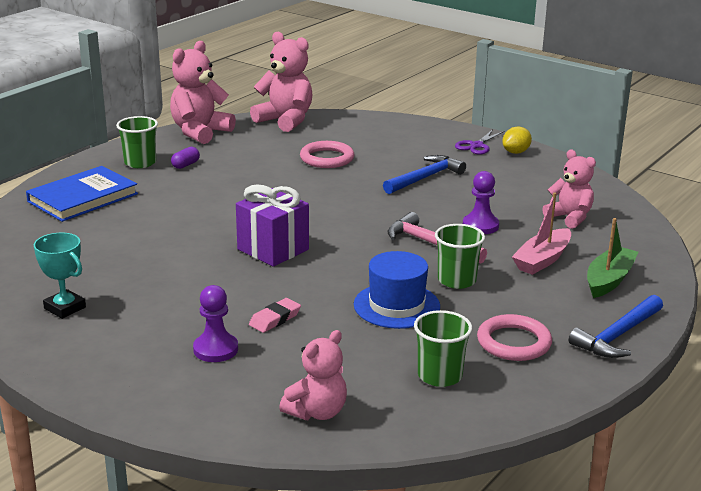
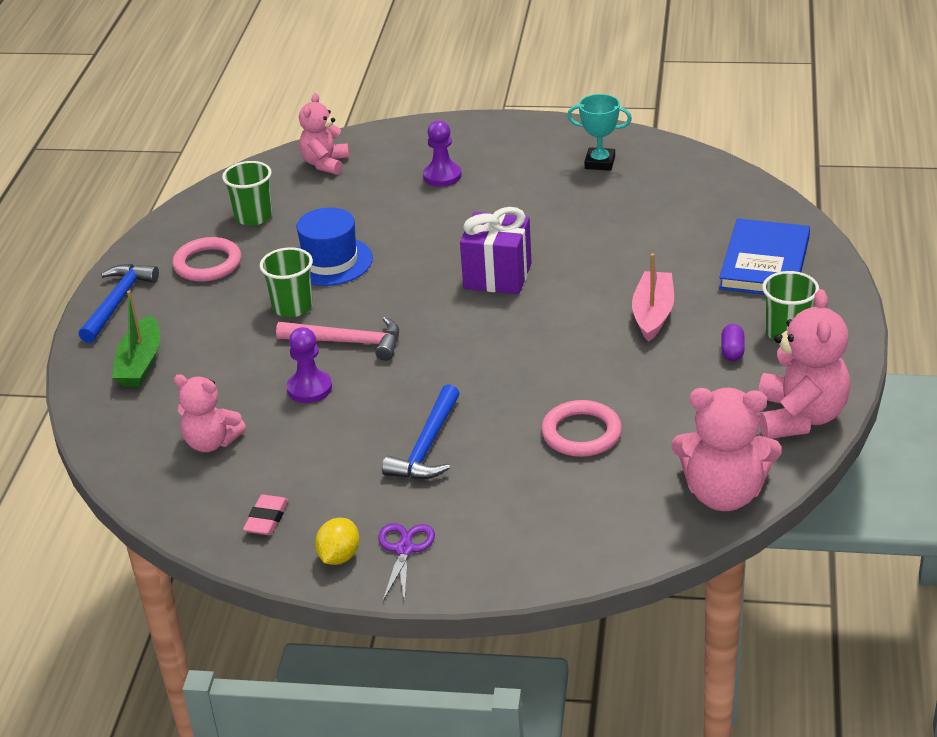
camera: 155 degrees right, 10 degrees up
(275, 319) = (422, 213): pink eraser -> pink eraser (266, 519)
(542, 260) = (218, 364): pink boat -> pink boat (653, 314)

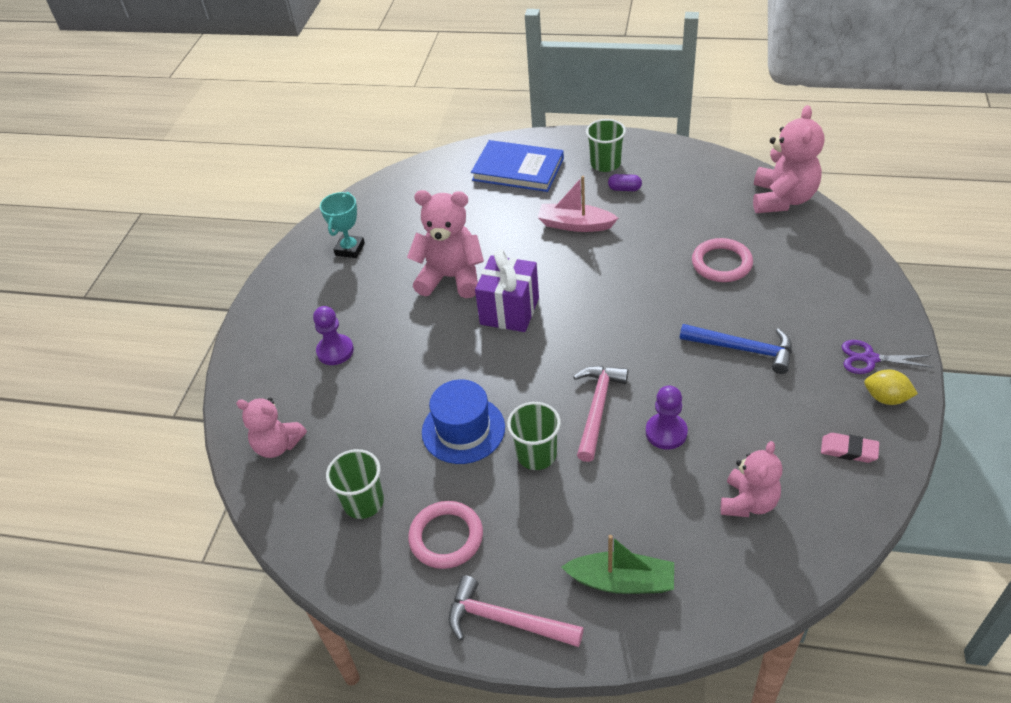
camera: 85 degrees left, 10 degrees up
(118, 302) = (506, 620): blue hammer -> pink hammer
(800, 417) = (699, 164): pink teddy bear -> pink teddy bear (451, 278)

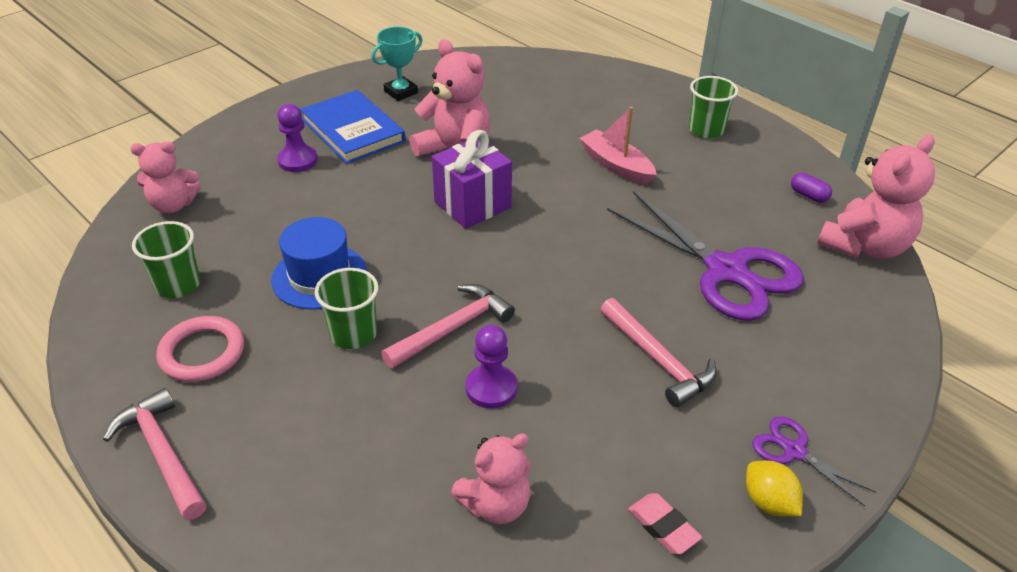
camera: 30 degrees right, 5 degrees down
(278, 445) = (173, 205): pink teddy bear -> pink teddy bear turned 60 degrees counterclockwise
(518, 169) = (616, 97): blue book -> blue book (353, 130)
(622, 581) = (294, 491): green boat -> none
(624, 189) = (700, 159): purple capsule -> purple capsule (808, 195)
(721, 263) = (726, 271): pink ring -> purple scissors
(743, 349) = (658, 360): blue hammer -> pink hammer

